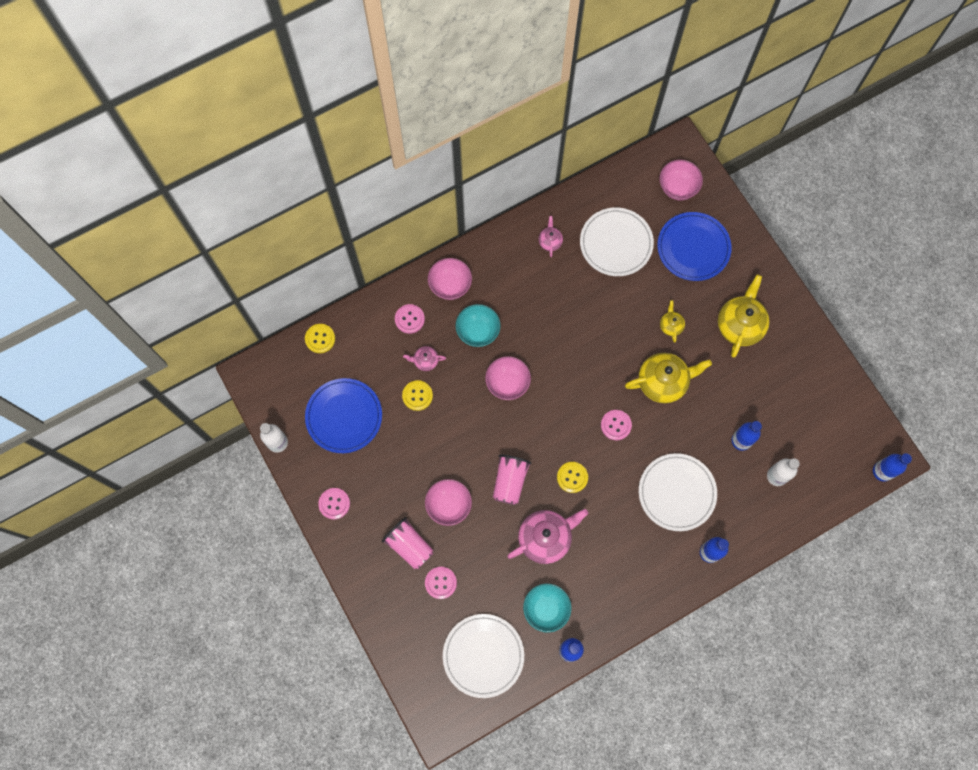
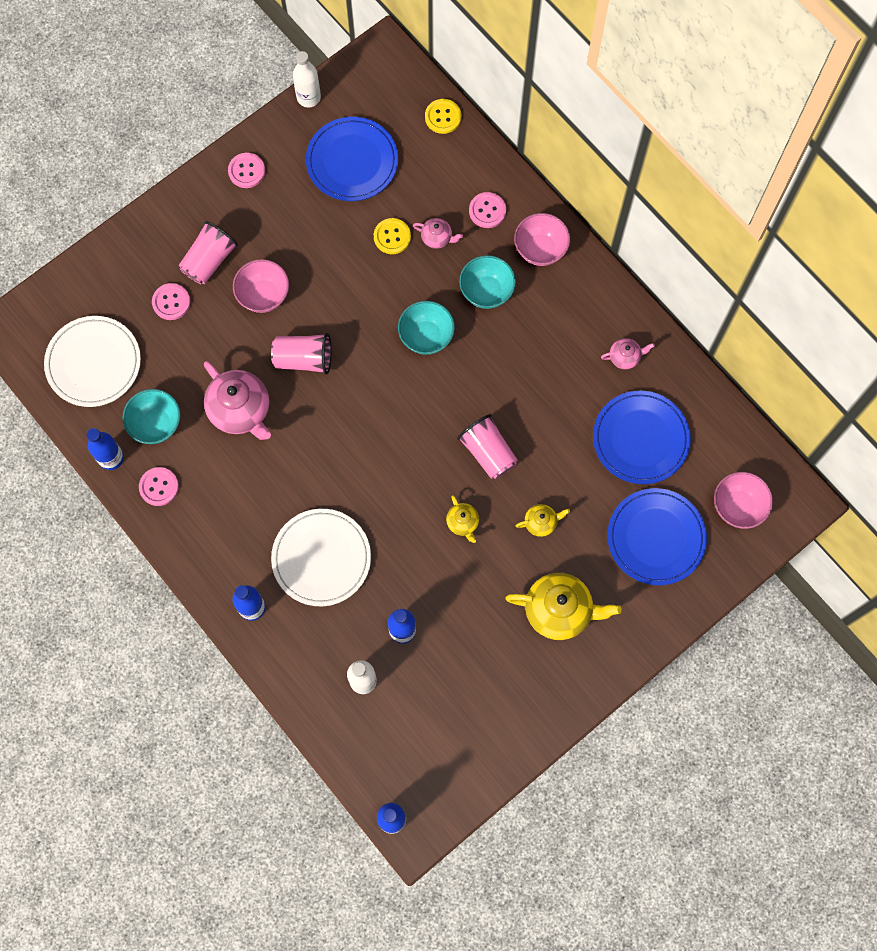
camera: 80 degrees right, 0 degrees up
(425, 361) = (437, 238): pink teapot -> pink teapot turned 120 degrees clockwise
(507, 383) = (426, 336): pink bowl -> turquoise bowl
(572, 477) = (320, 430): yellow button -> none
(610, 354) = (488, 452): none -> pink cup
(616, 243) = (640, 439): white plate -> blue plate
(616, 425) = (396, 472): pink button -> pink button (159, 487)
(663, 382) = (463, 523): yellow teapot -> yellow teapot, size x0.50

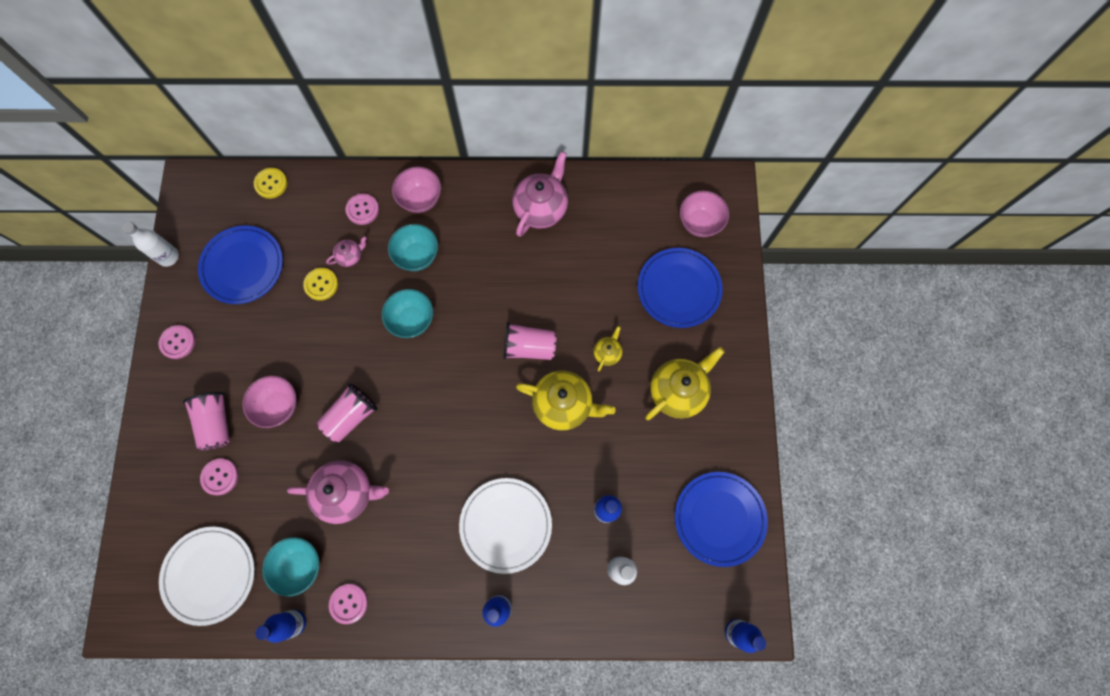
camera: 50 degrees left, 0 degrees up
(463, 523) = (564, 404): yellow teapot -> yellow teapot, size x2.01
(625, 357) = (541, 208): pink teapot -> pink teapot, size x2.01
(640, 439) = (604, 244): blue plate -> blue plate (719, 518)

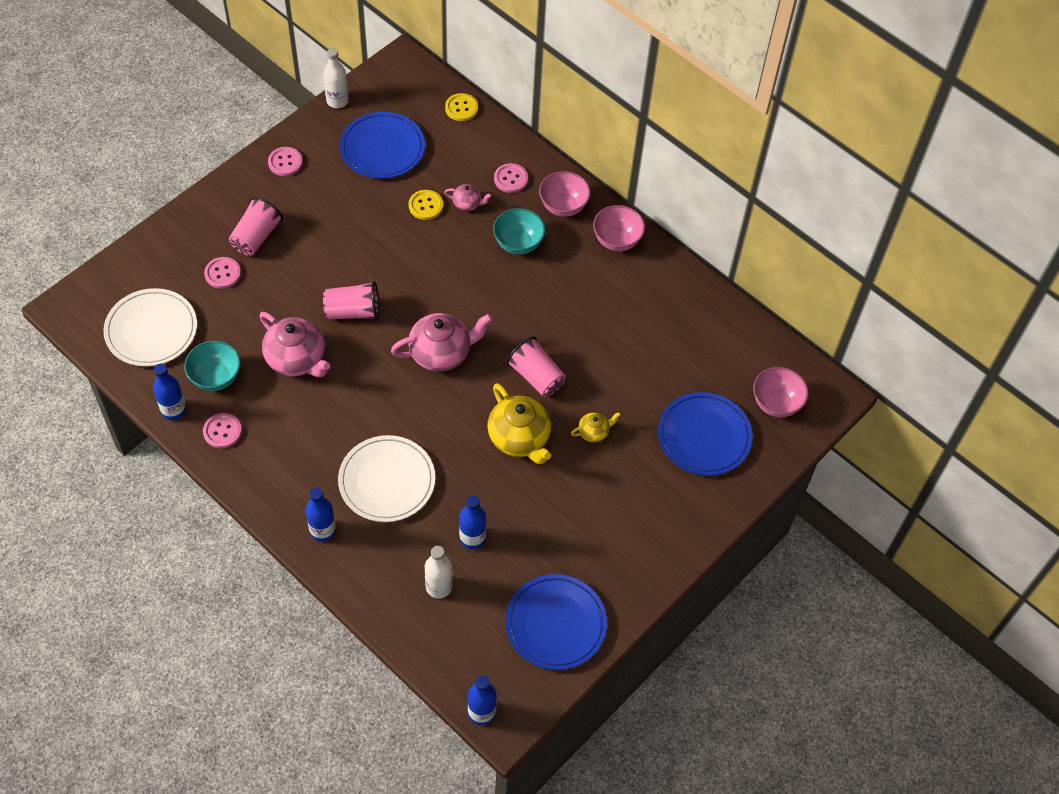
camera: 40 degrees right, 15 degrees down
(278, 406) = (310, 262): pink bowl -> pink bowl (617, 240)
(412, 320) = (466, 284): turquoise bowl -> none
(541, 208) = (653, 287): pink teapot -> pink teapot (441, 353)
(678, 391) = (622, 507): yellow teapot -> none

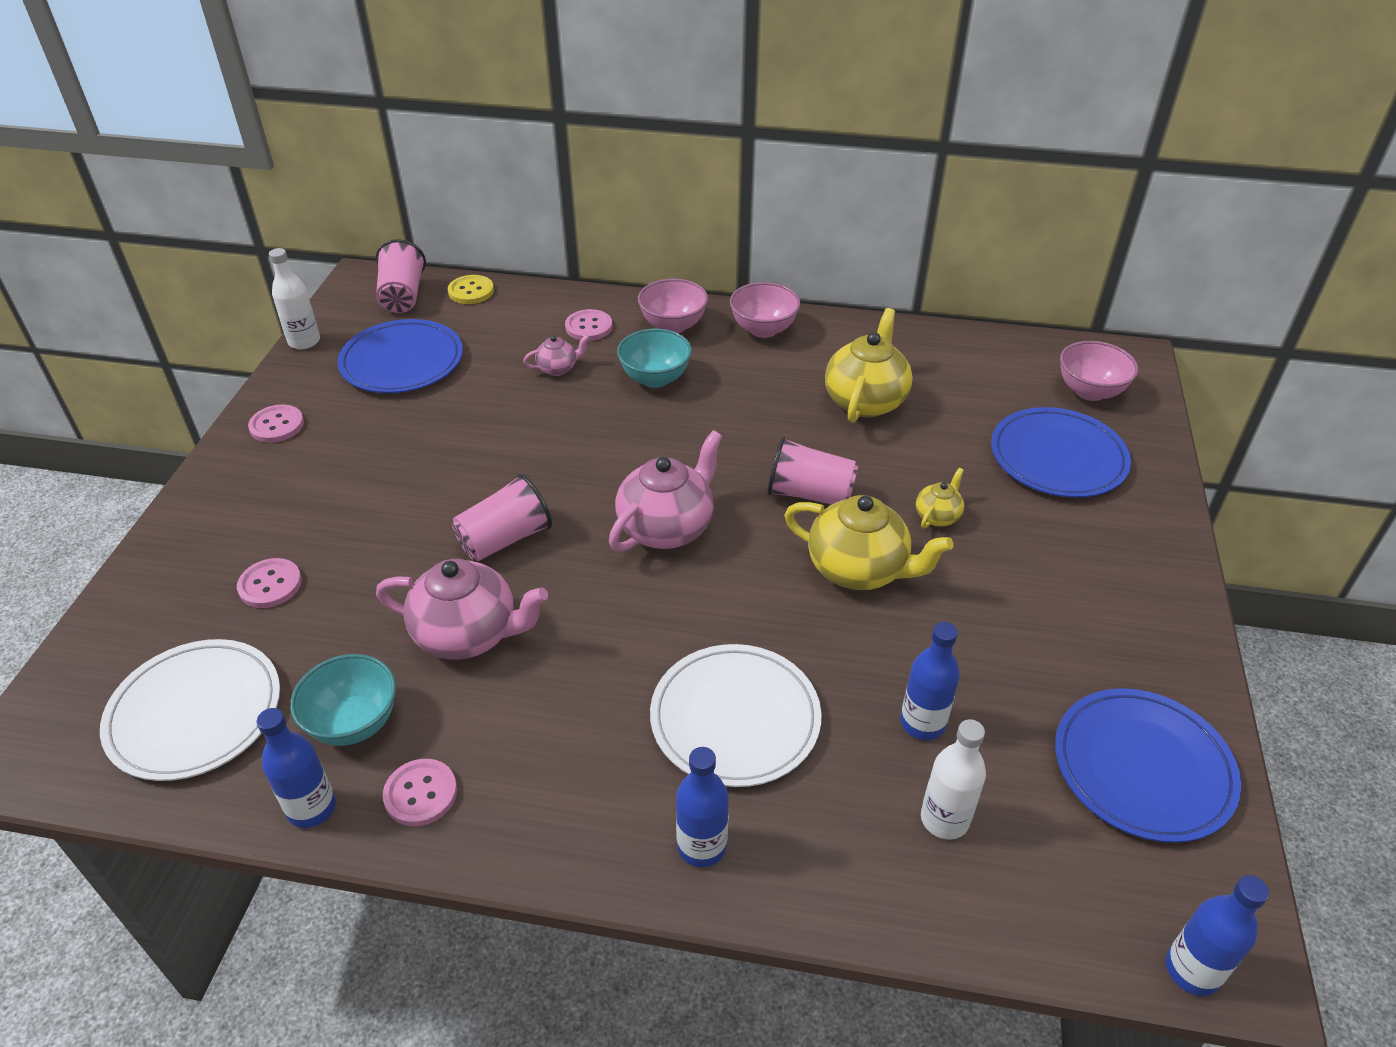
camera: 30 degrees left, 15 degrees down
(256, 237) = (293, 520): pink cup -> pink cup (403, 296)
(425, 206) = (507, 391): yellow button -> none
(629, 331) = (865, 400): none -> yellow teapot

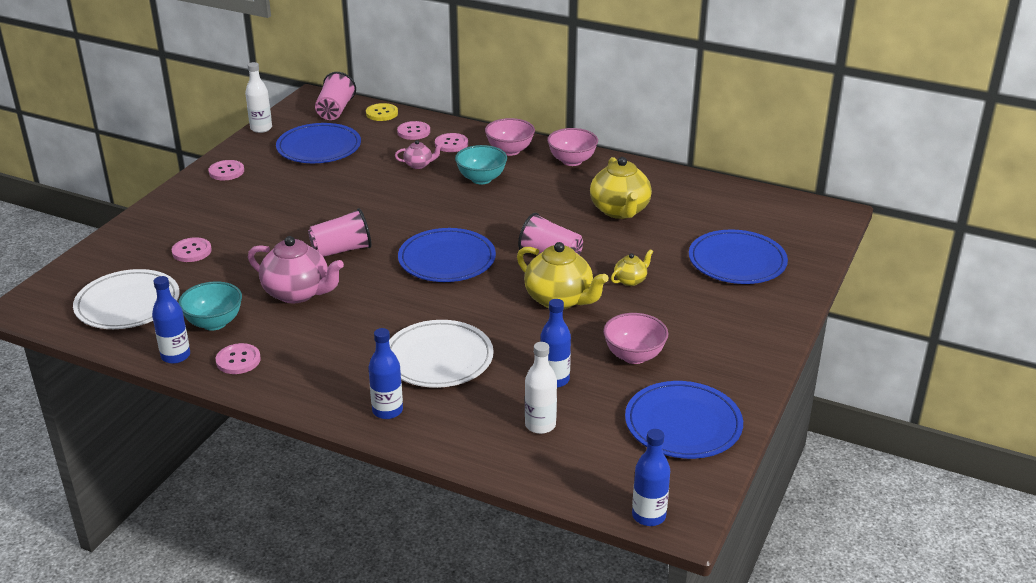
camera: 15 degrees right, 10 degrees down
(528, 315) = (413, 132): none -> pink button
(667, 527) = (447, 259): pink teapot -> blue plate
(865, 400) = (620, 211): yellow teapot -> yellow teapot turned 135 degrees clockwise
(1090, 391) = (787, 228): pink bowl -> pink bowl (634, 356)

